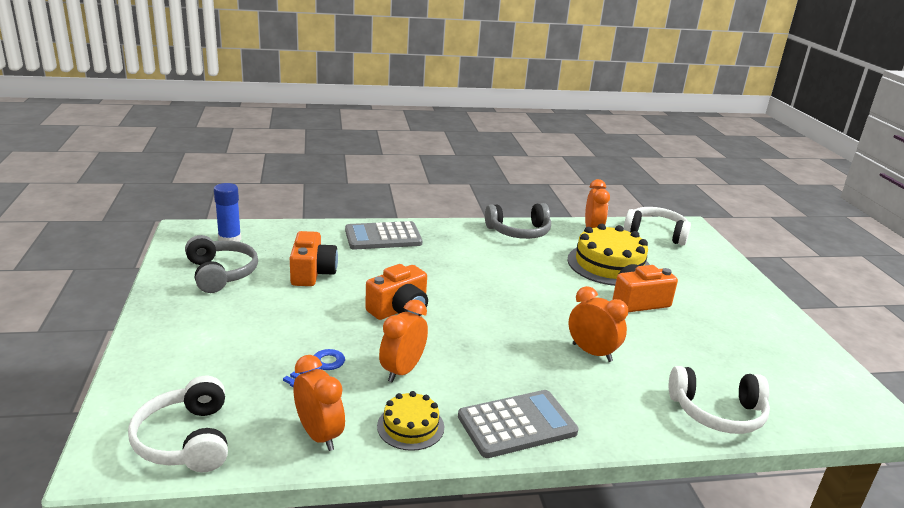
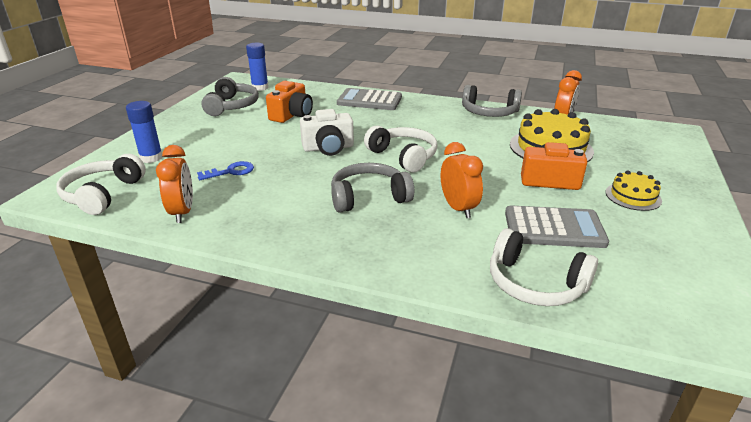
camera: 30 degrees right, 5 degrees up
(194, 372) = (151, 158): none -> blue glue stick
(399, 310) = (328, 148): orange camera -> white camera
(402, 371) = (285, 187): orange clock -> none
(410, 426) = (249, 223): yellow cake -> yellow cake (633, 196)
(500, 361) = (369, 197): none -> grey headphones
(517, 424) = (332, 243): grey calculator -> grey calculator (554, 228)
(656, 233) = (630, 132): white headphones -> white headphones (403, 156)

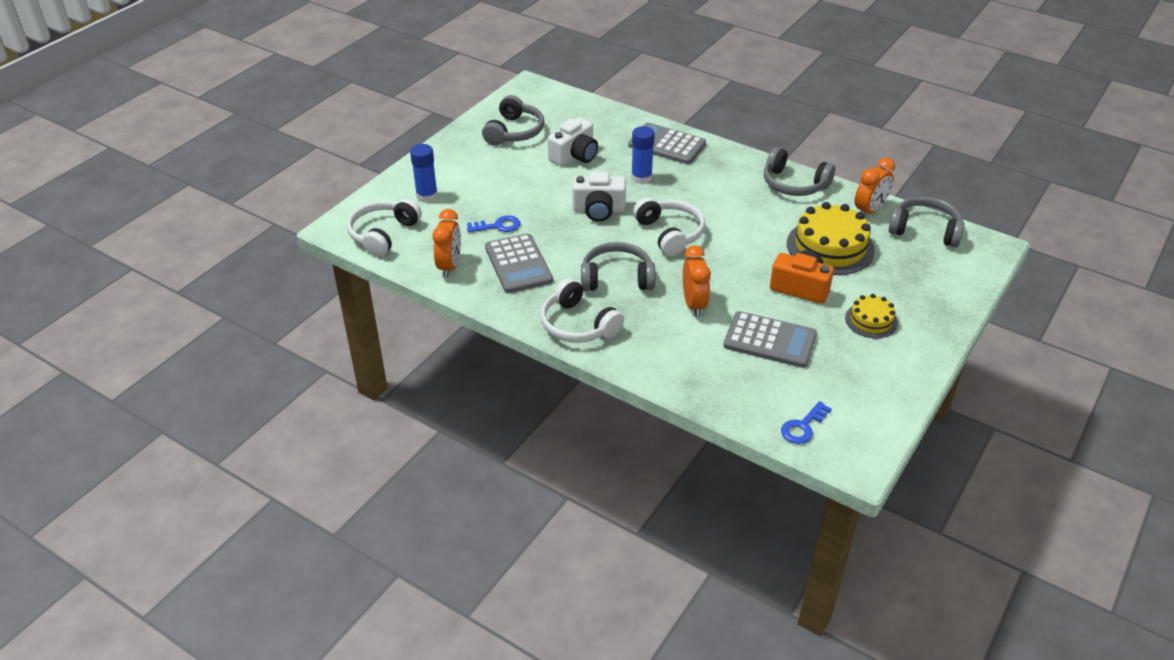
camera: 15 degrees right, 10 degrees up
(260, 88) = (550, 105): blue glue stick -> blue glue stick (641, 178)
(260, 200) = (518, 264): none -> grey calculator
(292, 115) = (574, 156): orange camera -> white camera
(535, 283) = (719, 387): white headphones -> white headphones (578, 325)
(616, 128) = (925, 230): none -> grey headphones
(655, 310) = (803, 427): none -> blue key

